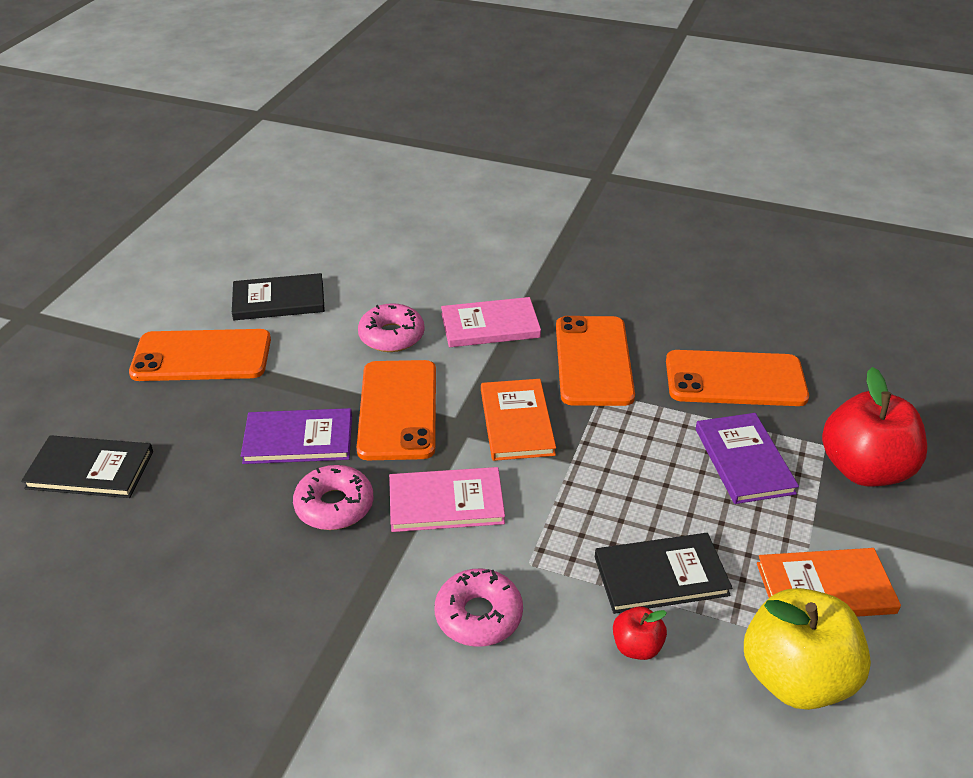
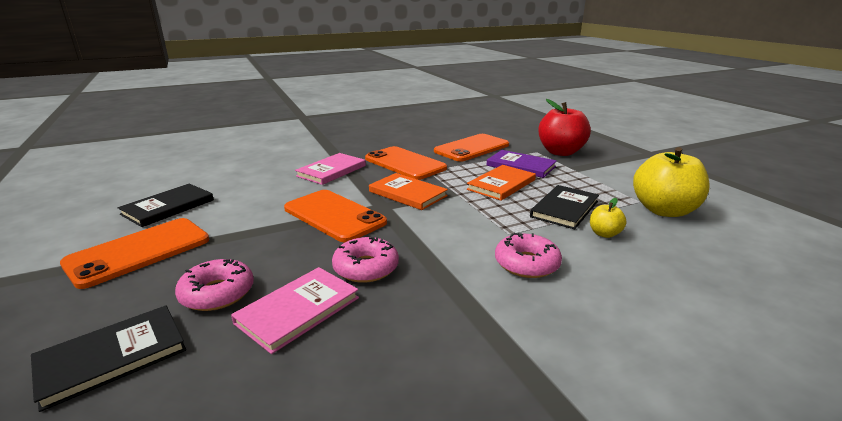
camera: 45 degrees left, 15 degrees down
(298, 439) = (288, 254): purple book -> none
(391, 336) = (278, 193): pink donut -> pink donut (217, 293)
(446, 503) = (428, 234): pink book -> pink book (298, 310)
(637, 647) = (604, 234): red apple -> yellow apple
(825, 588) = (617, 184): orange book -> orange book (501, 184)

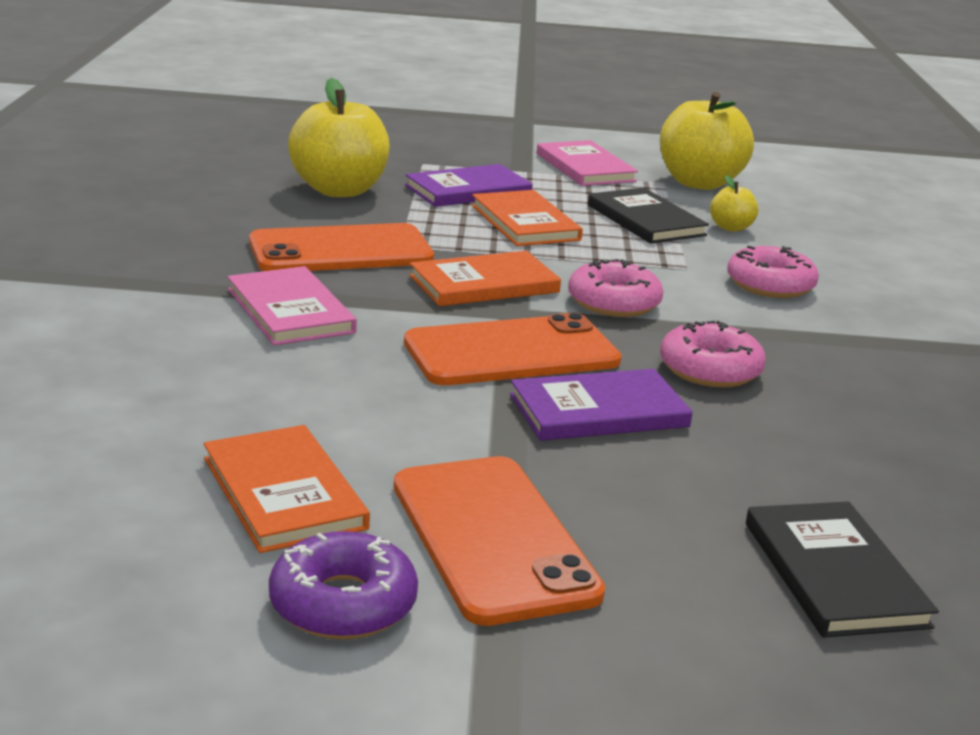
camera: 65 degrees left, 0 degrees up
(82, 236) = (343, 603): none -> purple donut
(168, 207) = (283, 493): black book -> orange book
(217, 293) = (707, 481): pink donut -> pink donut (613, 302)
(284, 248) = (598, 411): none -> purple book
(298, 310) = (791, 432): pink book -> pink book (585, 167)
(472, 148) = (339, 190): orange phone -> yellow apple
(560, 152) = (446, 153): red apple -> none

